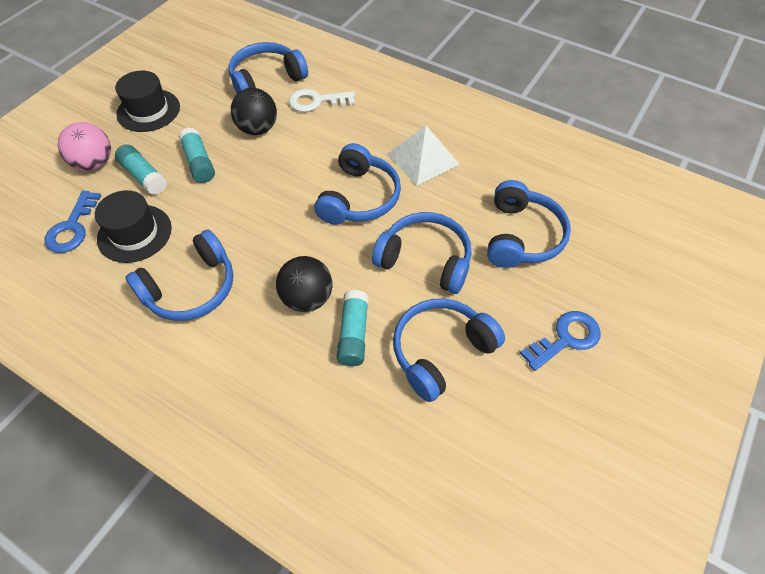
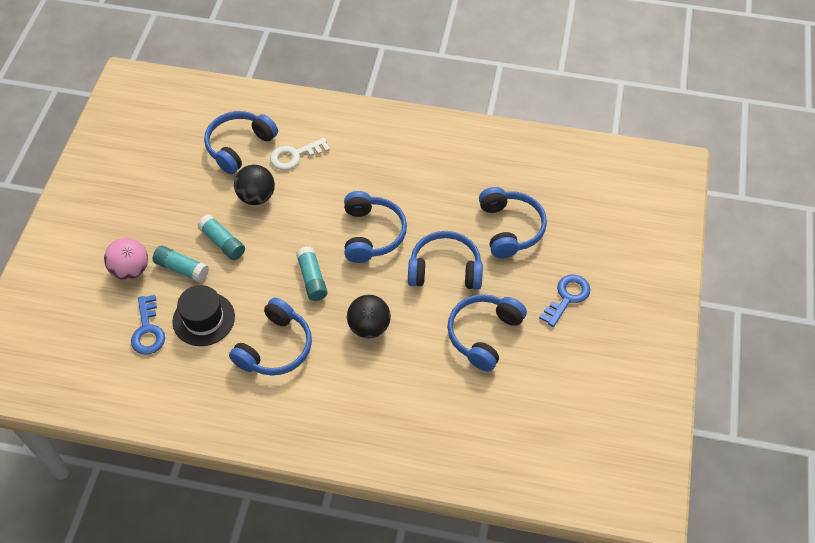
camera: 20 degrees left, 0 degrees up
(148, 110) = (148, 207): black hat -> none
(353, 334) = (416, 342): turquoise glue stick -> turquoise glue stick (312, 279)
(423, 159) = (408, 184): white pyramid -> none

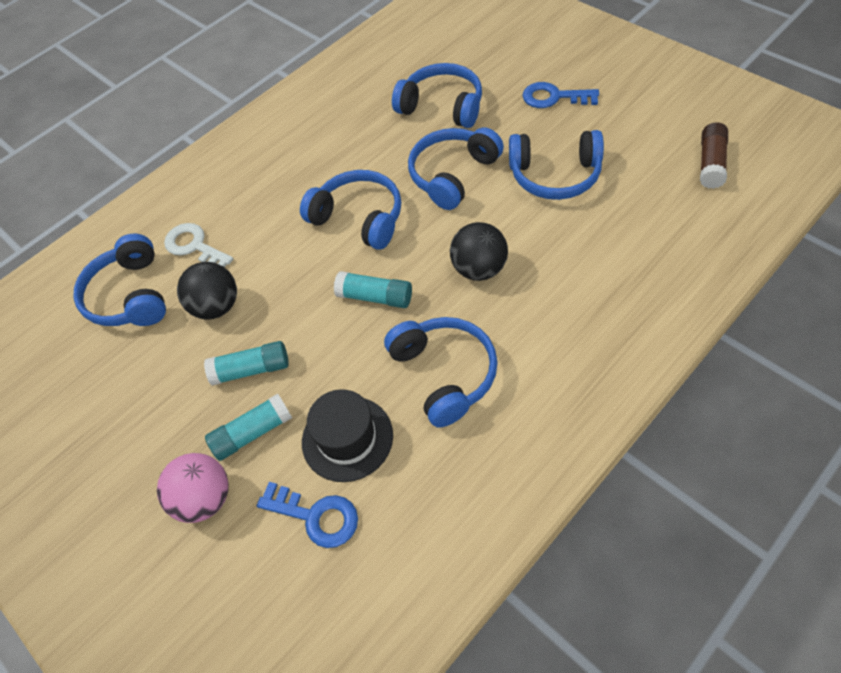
camera: 50 degrees left, 0 degrees up
(294, 156) = (194, 246): white key -> white key turned 120 degrees clockwise
(483, 334) = (555, 175): blue headphones -> blue headphones turned 60 degrees counterclockwise
(560, 434) = (711, 163): none -> brown glue stick
(567, 297) = (553, 97): blue key -> blue key turned 60 degrees counterclockwise

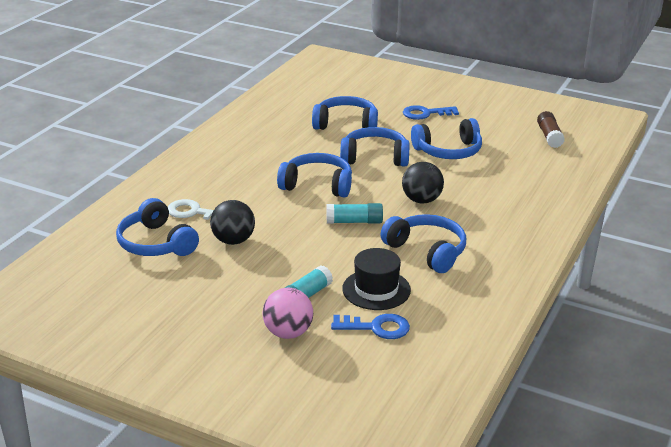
camera: 25 degrees left, 25 degrees down
(251, 369) = (282, 267): turquoise glue stick -> none
(452, 175) = (375, 157): blue headphones -> blue headphones turned 75 degrees clockwise

